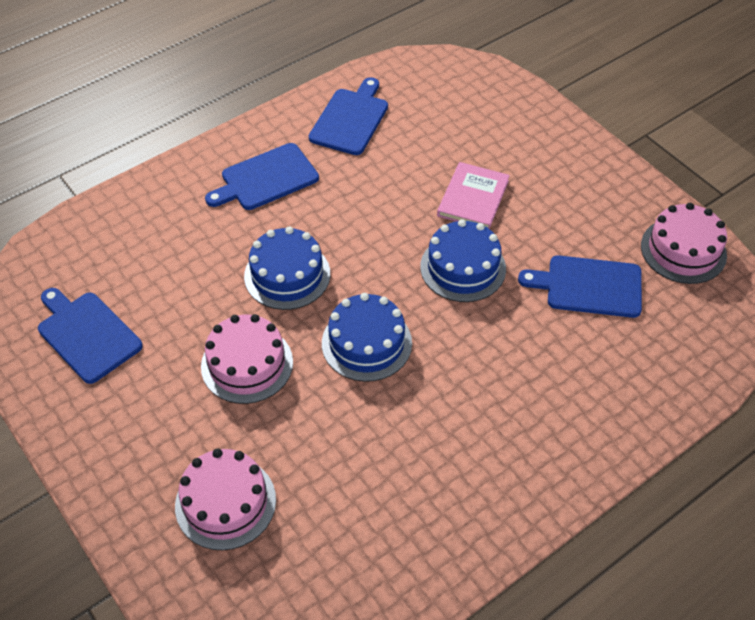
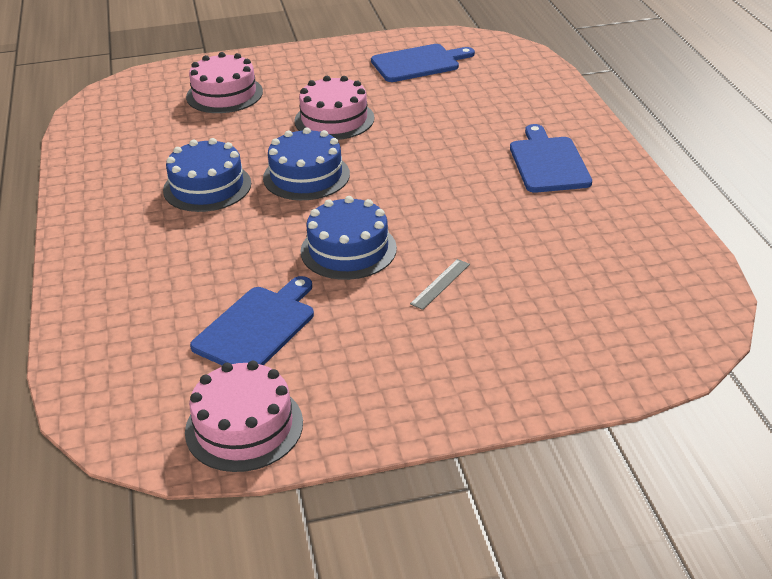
camera: 115 degrees right, 15 degrees down
(287, 275) = (414, 152): blue cake -> blue cake (207, 187)
(350, 119) = (617, 230): blue cutting board -> none
(473, 198) = (440, 284): pink book -> grey ruler

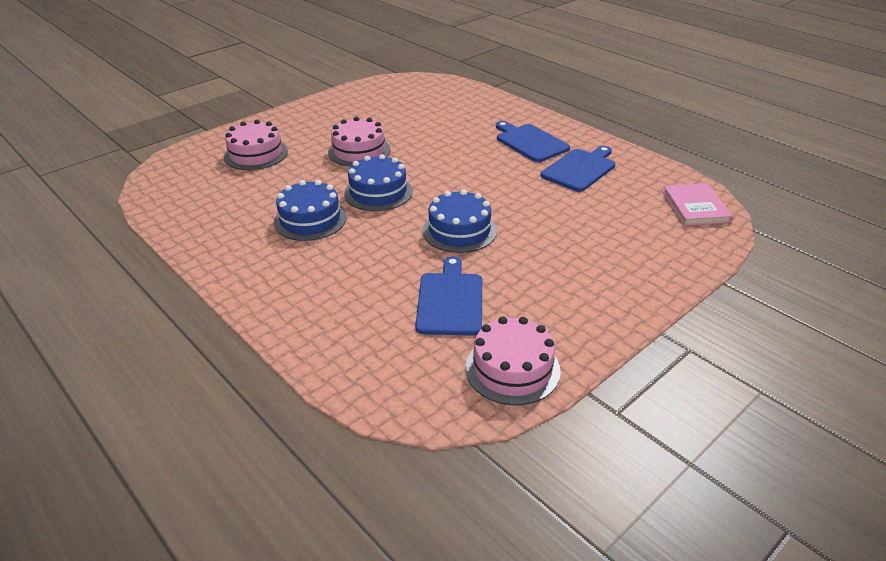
camera: 30 degrees left, 0 degrees up
(418, 63) = (381, 102): blue cutting board -> blue cutting board (580, 169)
(440, 284) = (542, 233): grey ruler -> none
(678, 314) = (695, 207): none -> pink book

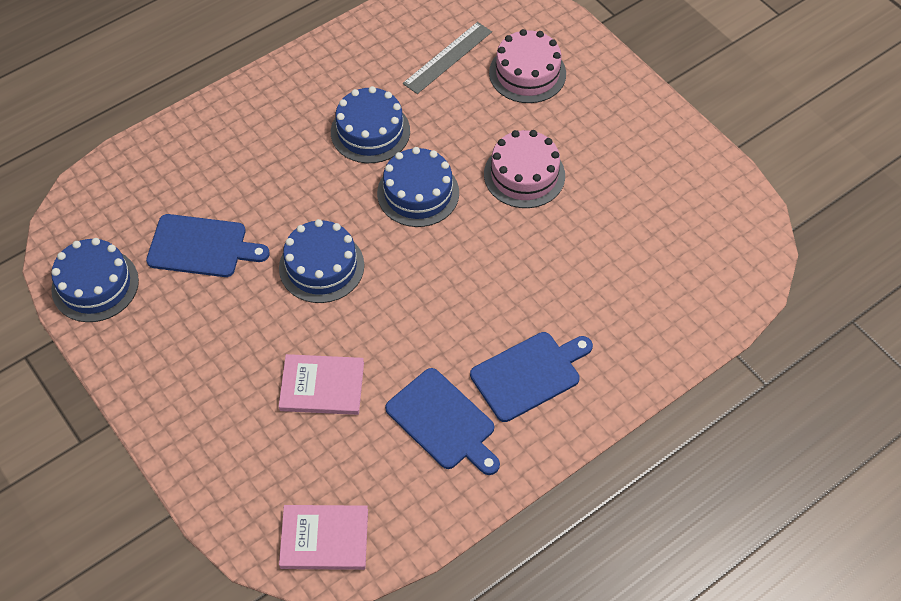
camera: 95 degrees right, 20 degrees up
(229, 189) = (448, 57): none -> grey ruler
(512, 369) = (95, 285): pink cake -> blue cake
(573, 219) = (322, 386): none -> pink book

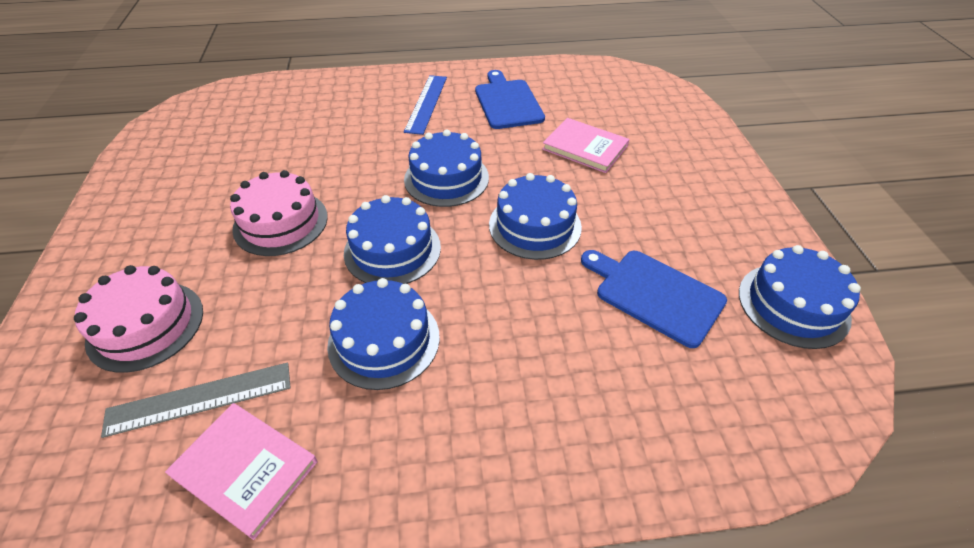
camera: 150 degrees left, 10 degrees down
(324, 538) = (626, 82): pink book -> pink book (245, 469)
(429, 281) = (446, 178): none -> blue cake
(529, 374) = (426, 103): blue cutting board -> blue ruler

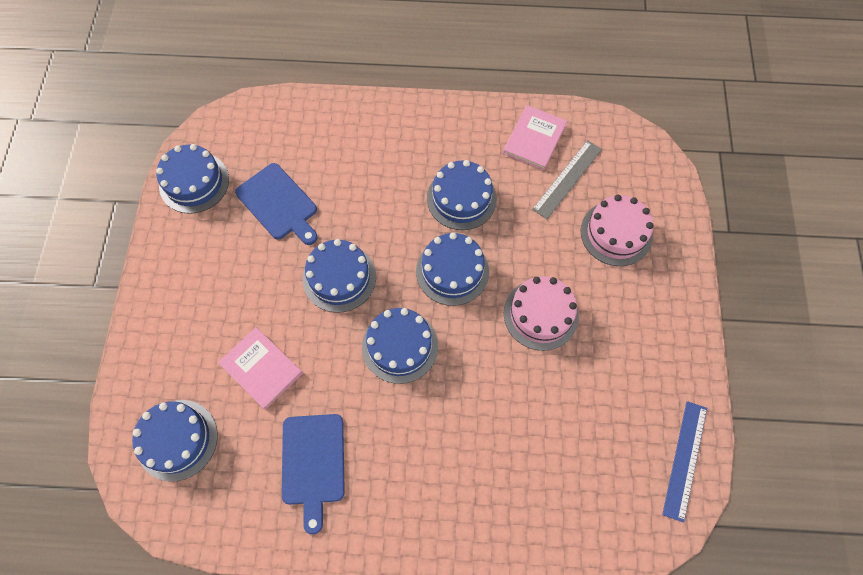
camera: 170 degrees left, 20 degrees up
(199, 398) = (567, 179): grey ruler -> grey ruler turned 45 degrees counterclockwise
(245, 469) = (534, 139): pink book -> pink book turned 75 degrees clockwise
(426, 103) = (403, 477): blue ruler -> blue ruler (684, 460)
(633, 102) = (177, 440): none -> blue cake

